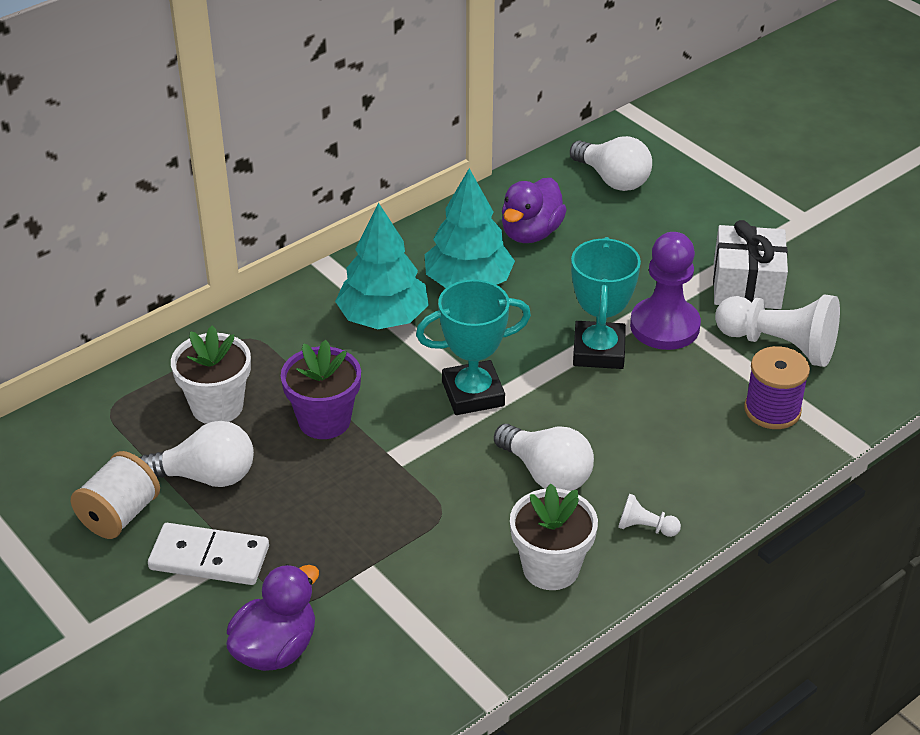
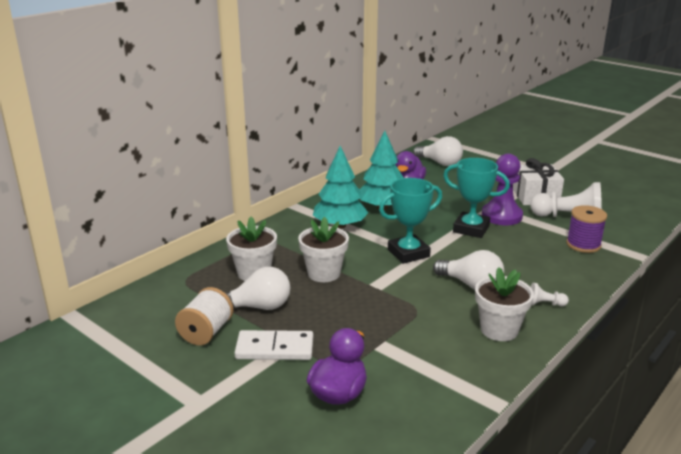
camera: 10 degrees left, 15 degrees down
(324, 421) = (324, 273): purple flower pot -> white flower pot
(599, 351) = (471, 229): turquoise trophy -> turquoise trophy turned 60 degrees counterclockwise

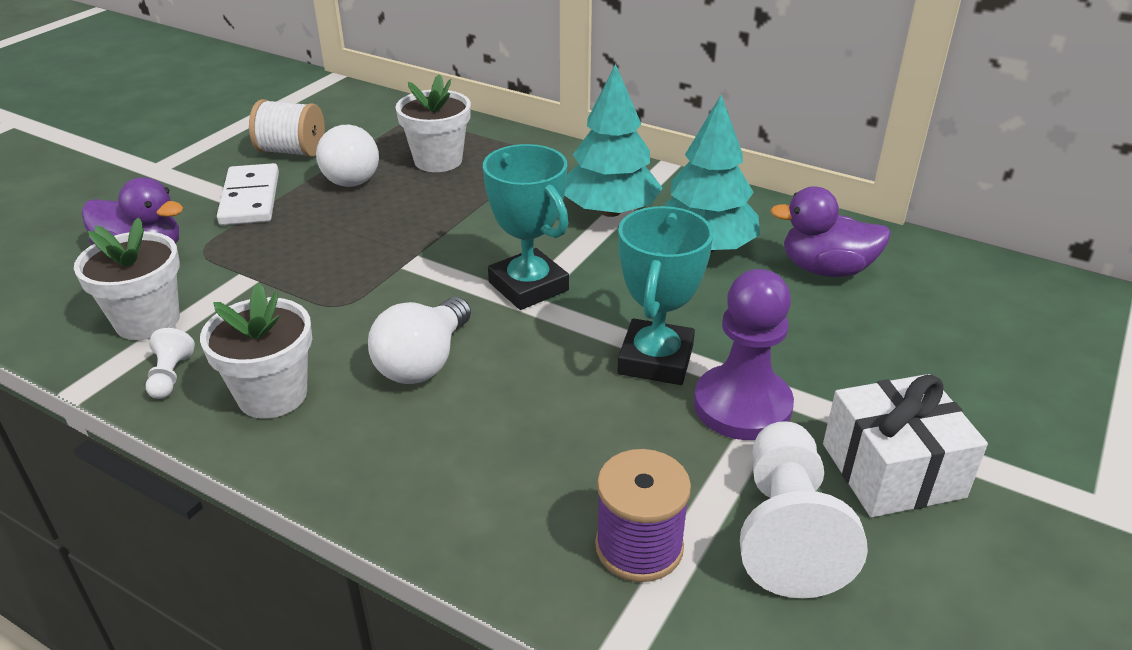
camera: 80 degrees right, 10 degrees up
(324, 273) = (444, 213): white flower pot -> white flower pot (147, 321)
(440, 163) = (991, 308): white light bulb -> none
(545, 304) = (357, 459): white pawn -> white pawn (170, 376)

